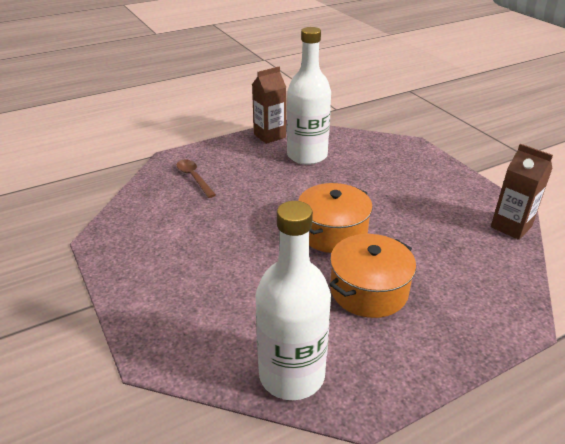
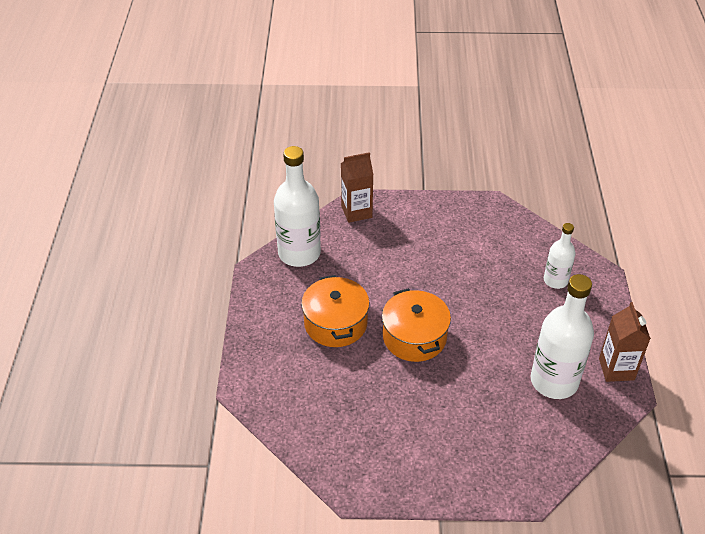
camera: 120 degrees right, 10 degrees up
(194, 178) = (555, 280): brown spoon -> white bottle
(511, 226) = (335, 470): brown carton -> brown carton (356, 212)

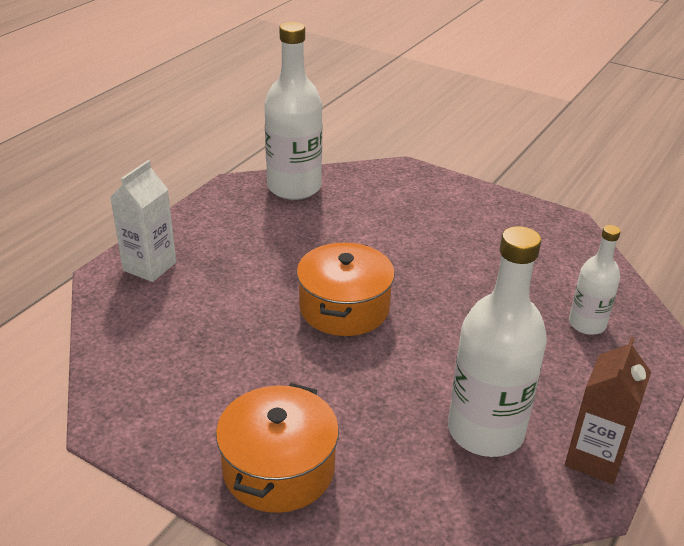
camera: 30 degrees right, 10 degrees down
(264, 367) = (149, 266): none -> white carton
(335, 323) = (267, 259): orange pot -> orange pot (278, 468)
(356, 212) = (393, 175): brown carton -> none

